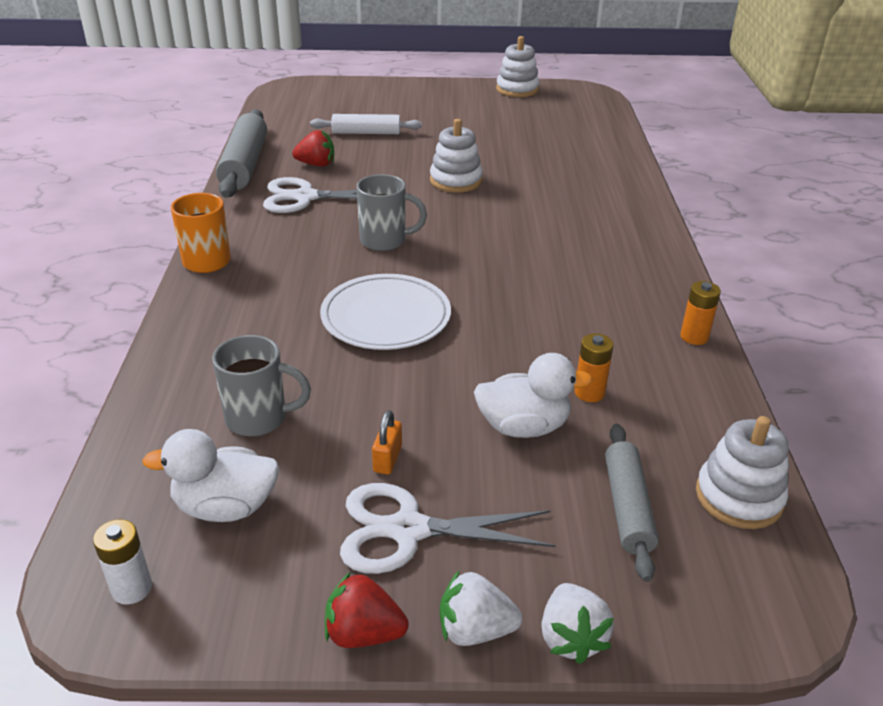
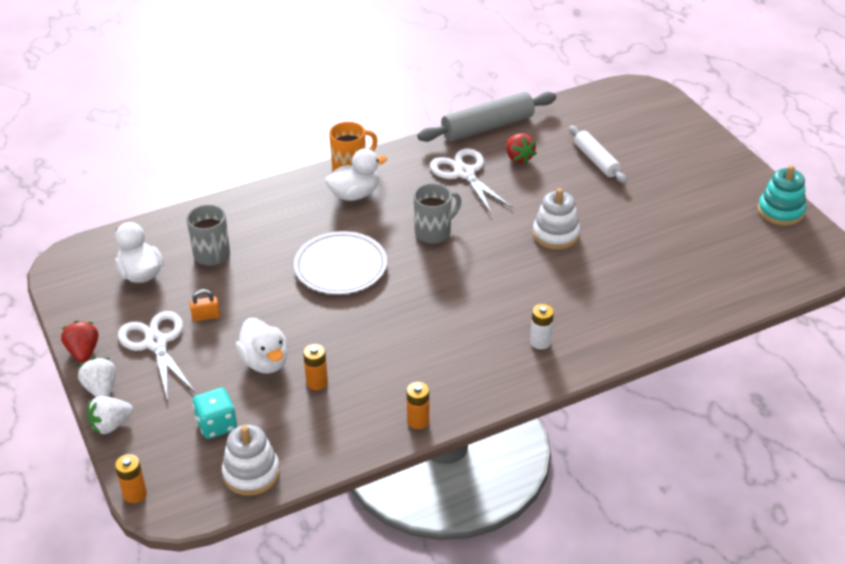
camera: 65 degrees right, 5 degrees up
(132, 588) = (77, 268): white battery -> white battery (540, 342)
(260, 271) = (354, 194): none -> white duck
(385, 241) = (434, 232): grey mug -> grey mug turned 105 degrees counterclockwise
(517, 89) = (780, 211): white stacking toy -> turquoise stacking toy
(628, 507) = (217, 425): grey rolling pin -> turquoise dice
(746, 644) = (135, 494): none -> orange battery

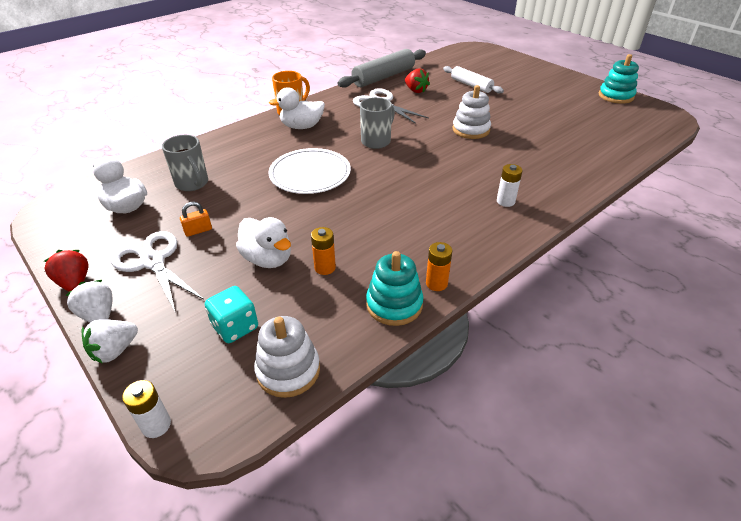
camera: 15 degrees left, 0 degrees up
(135, 494) = (156, 425): orange battery -> white battery
(354, 194) = (302, 126): white duck -> white duck turned 150 degrees counterclockwise
(368, 433) = (394, 304): none -> turquoise stacking toy

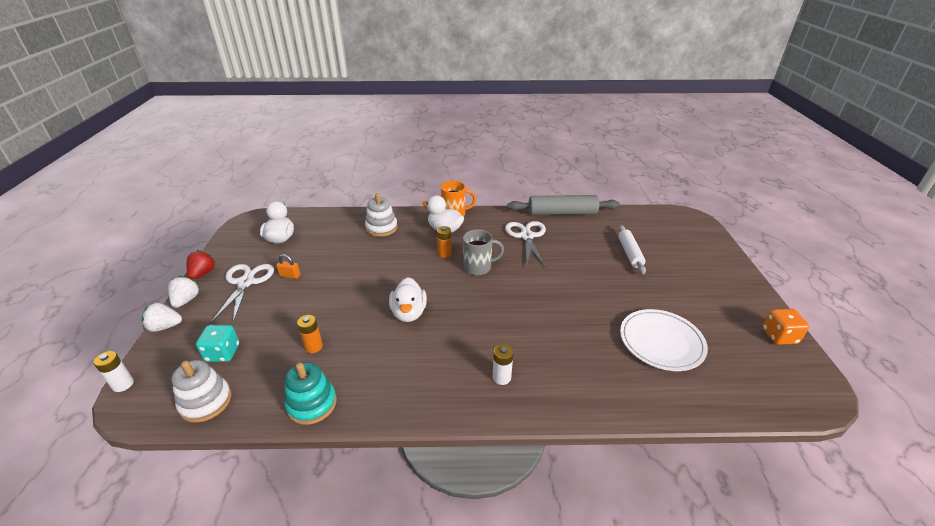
camera: 40 degrees right, 5 degrees down
(192, 184) = (329, 240): grey mug -> none
(268, 259) = (295, 319): white duck -> white duck (409, 313)
(310, 174) = (399, 271): white plate -> white plate (661, 342)
(415, 90) = (571, 237): red strawberry -> none
(436, 283) = (357, 409): orange battery -> orange battery (444, 253)
(471, 130) = (567, 296): white stacking toy -> white stacking toy (381, 228)
(616, 96) = (779, 336): turquoise stacking toy -> orange dice

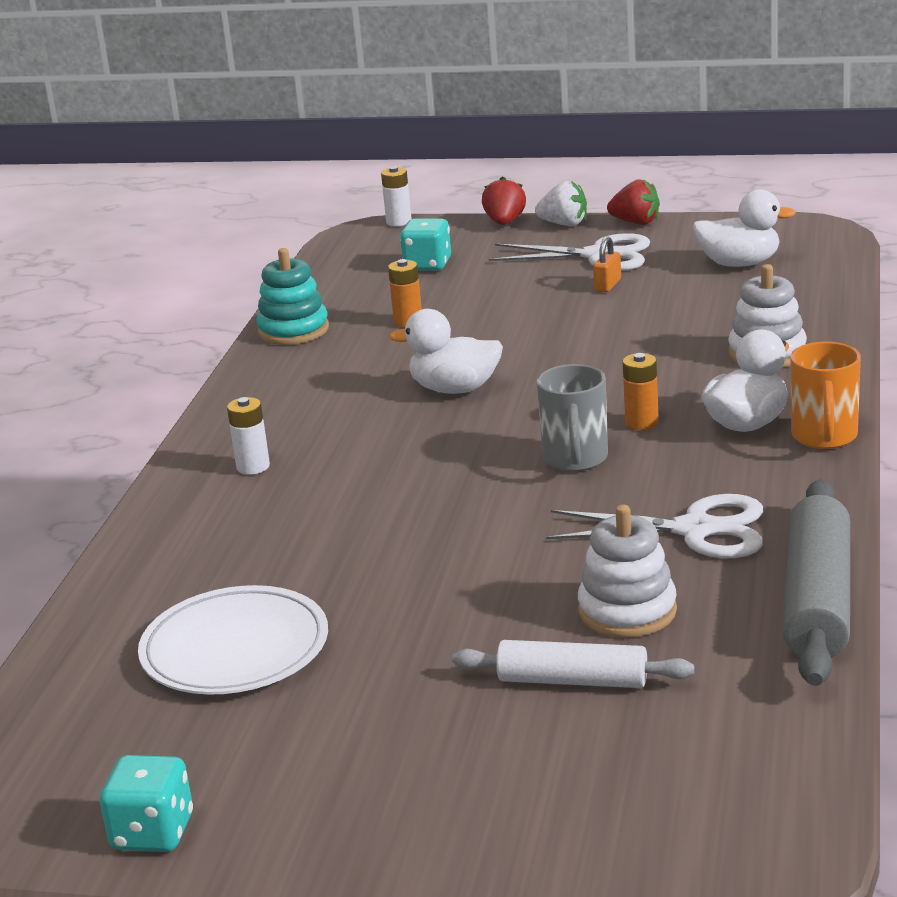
camera: 105 degrees right, 10 degrees down
(165, 327) = (504, 222): white strawberry -> red strawberry
(206, 402) = (339, 269): white stacking toy -> white stacking toy (627, 611)
(779, 336) = (153, 833): orange dice -> turquoise dice

